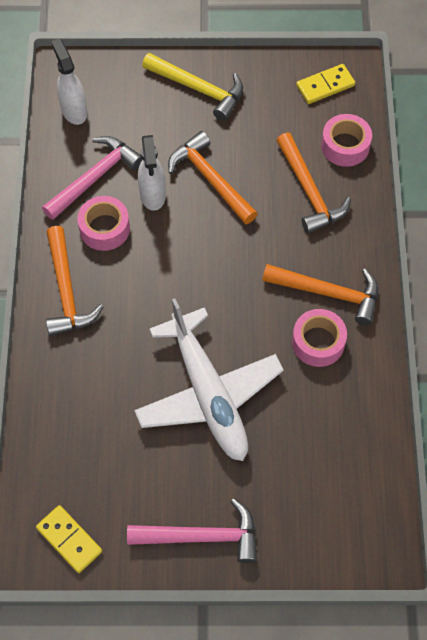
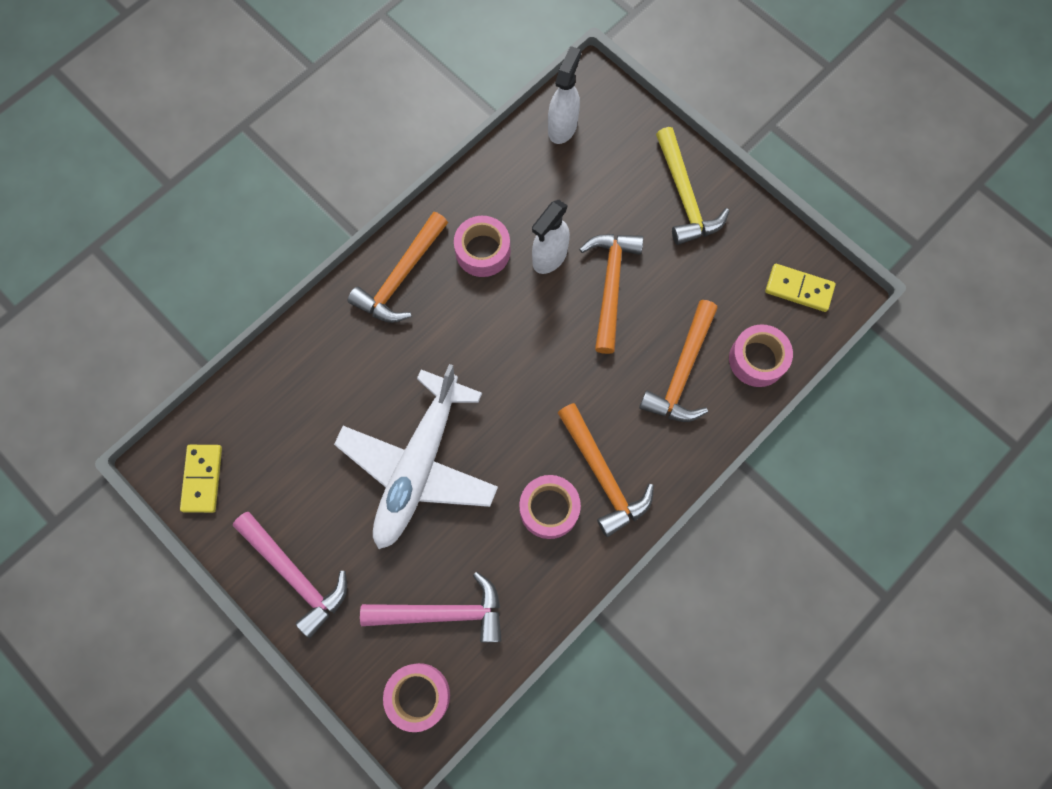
camera: 45 degrees right, 10 degrees up
(95, 177) = (520, 200): pink hammer -> pink hammer (443, 612)
(362, 528) = (418, 696): none -> pink tape

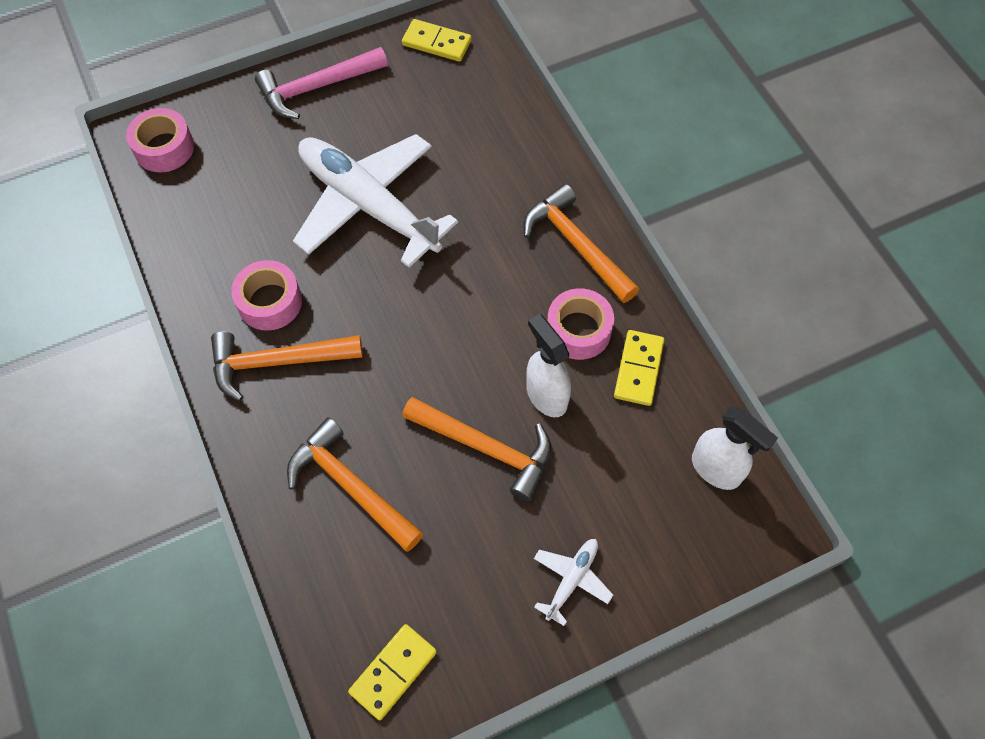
camera: 110 degrees right, 10 degrees down
(443, 612) = (222, 186): pink hammer -> none
(501, 199) = (638, 369): none -> yellow domino
(685, 197) = (571, 580): yellow hammer -> white plane
(757, 359) = (327, 578): pink tape -> none

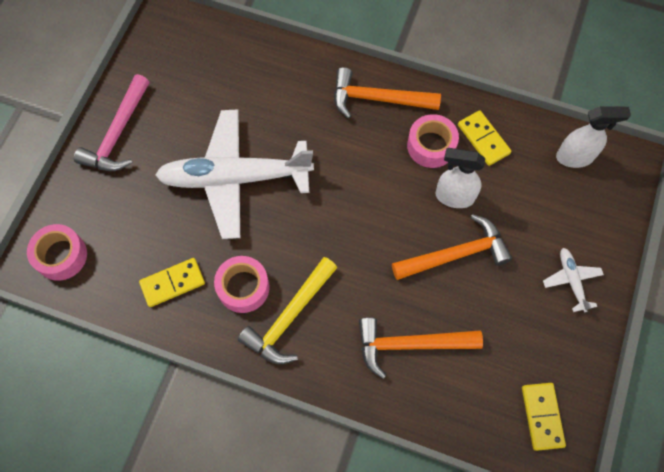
camera: 45 degrees left, 5 degrees up
(277, 362) = (289, 317): orange hammer -> yellow hammer
(437, 43) = (162, 45): yellow domino -> yellow domino (172, 283)

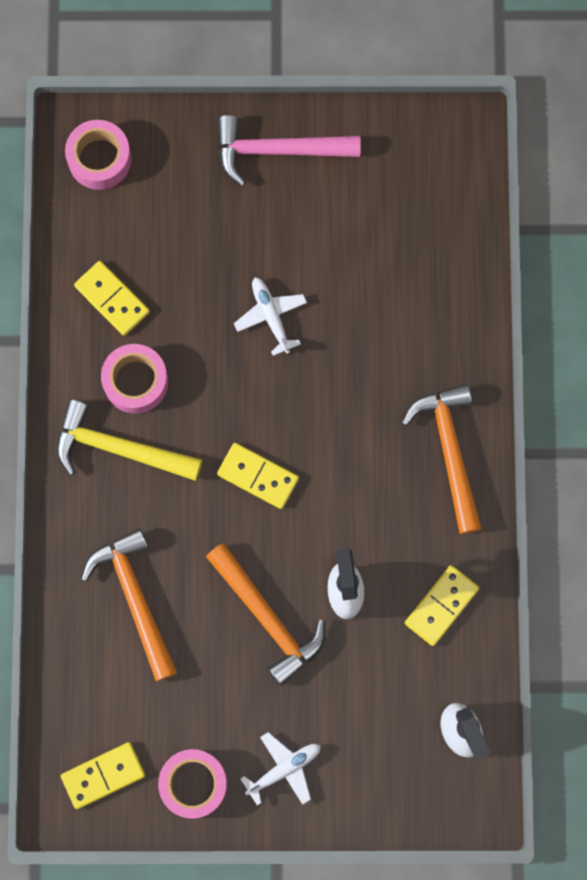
camera: 70 degrees right, 10 degrees up
(235, 178) = (271, 316): white plane -> white plane, size x0.42
(349, 226) = (258, 476): none -> yellow domino
(431, 146) = (406, 541): pink tape -> pink tape (193, 784)

